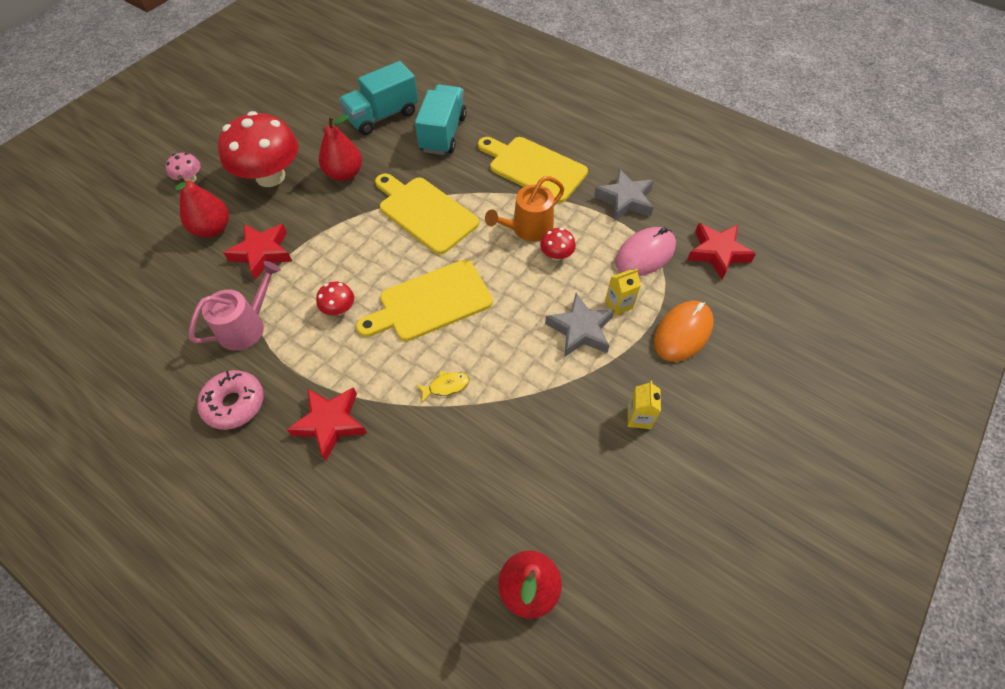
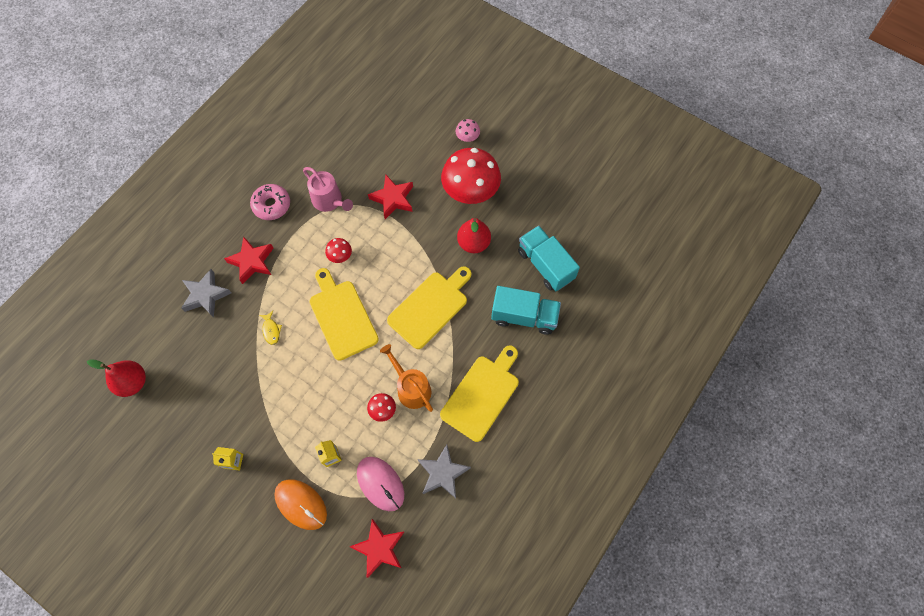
camera: 90 degrees right, 10 degrees up
(212, 229) = (417, 163): red pear -> none
(580, 330) = (309, 424): grey star -> grey star (206, 295)

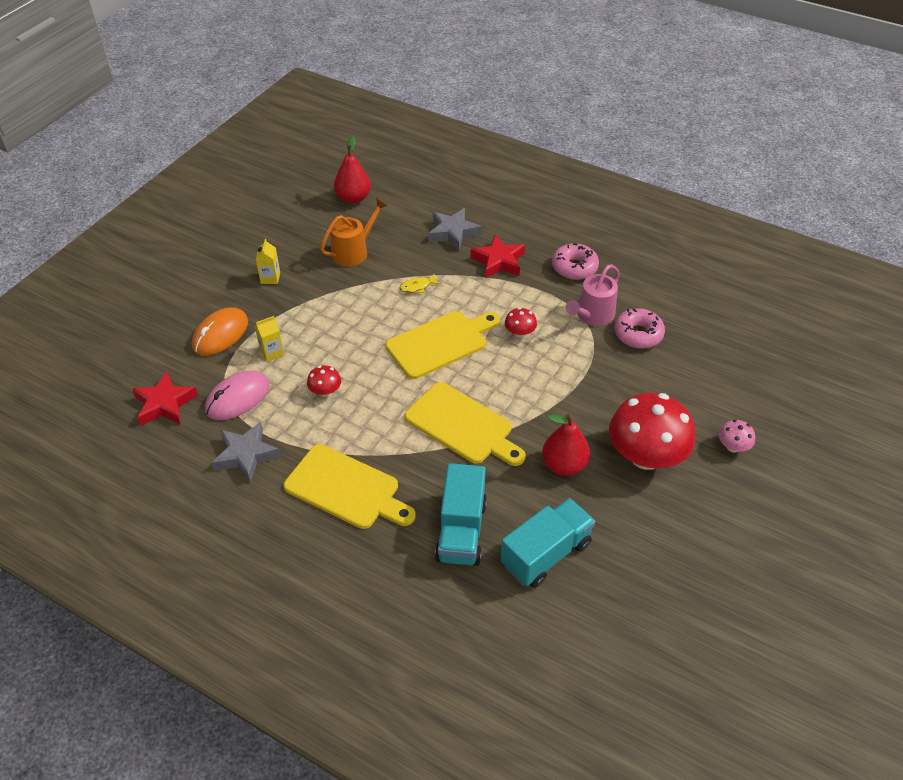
camera: 85 degrees right, 20 degrees down
(355, 173) = (638, 334): none -> pink donut
(393, 199) = (611, 374): red star -> none
(411, 388) = (353, 416): orange watering can -> orange watering can (353, 251)

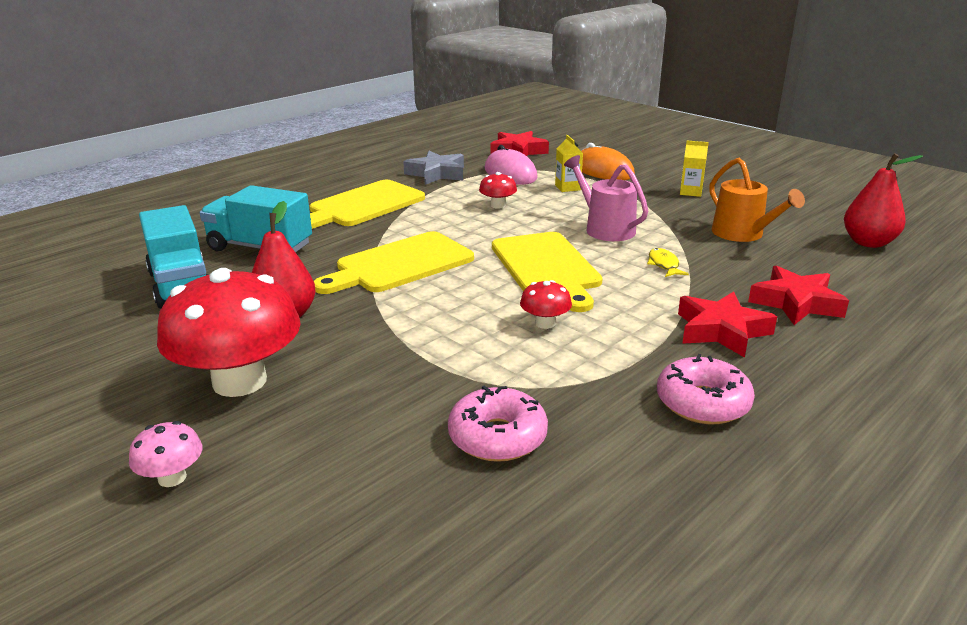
camera: 105 degrees right, 20 degrees down
(453, 233) = (796, 303): grey star -> red star
(592, 315) = (564, 396): pink watering can -> pink watering can (605, 228)

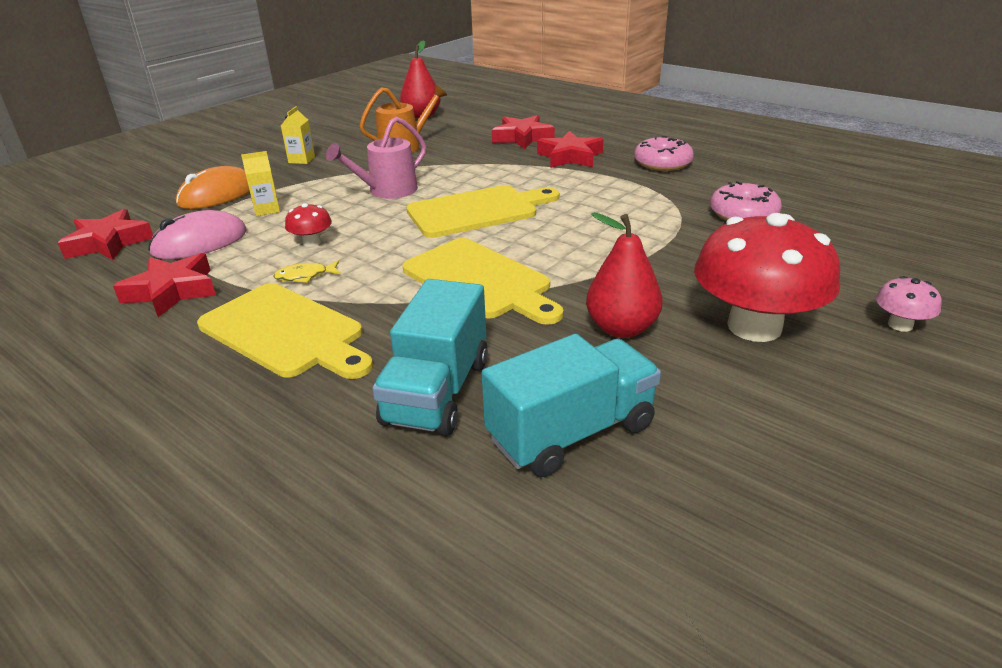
camera: 95 degrees left, 5 degrees up
(436, 174) = (172, 291): grey star -> red star
(545, 323) = (583, 207): red mushroom -> none
(664, 265) = (466, 170): yellow fish -> yellow fish (305, 276)

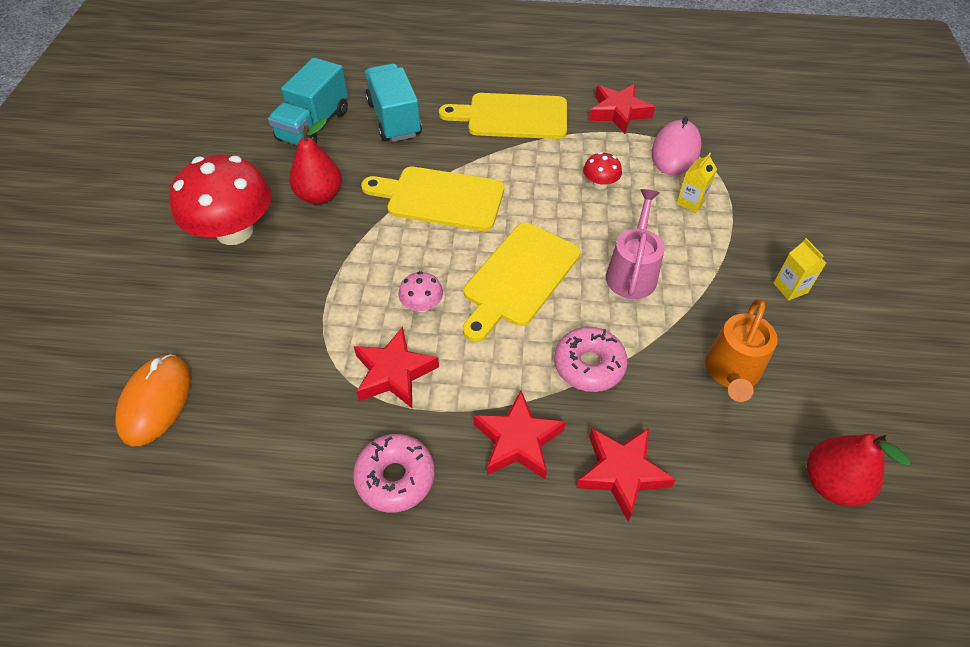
camera: 145 degrees right, 20 degrees up
(109, 243) = (732, 125): red star -> red star (394, 373)
(217, 194) = (762, 202): orange mouse -> orange mouse (156, 401)
(305, 276) = (558, 154): yellow fish -> none
(743, 214) = (267, 385): pink donut -> pink donut (589, 365)
(900, 325) = (133, 273): pink mushroom -> pink mushroom (422, 305)

